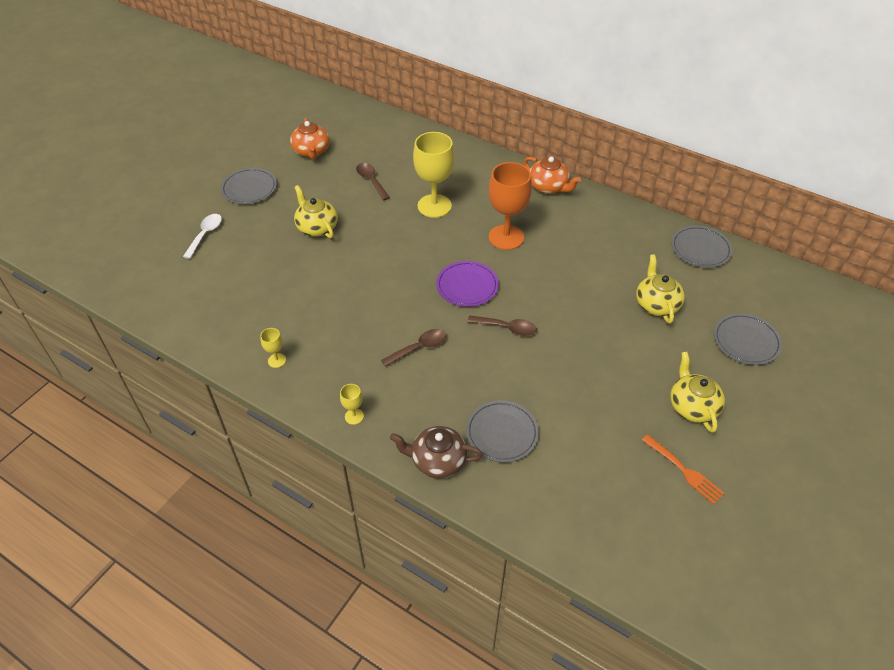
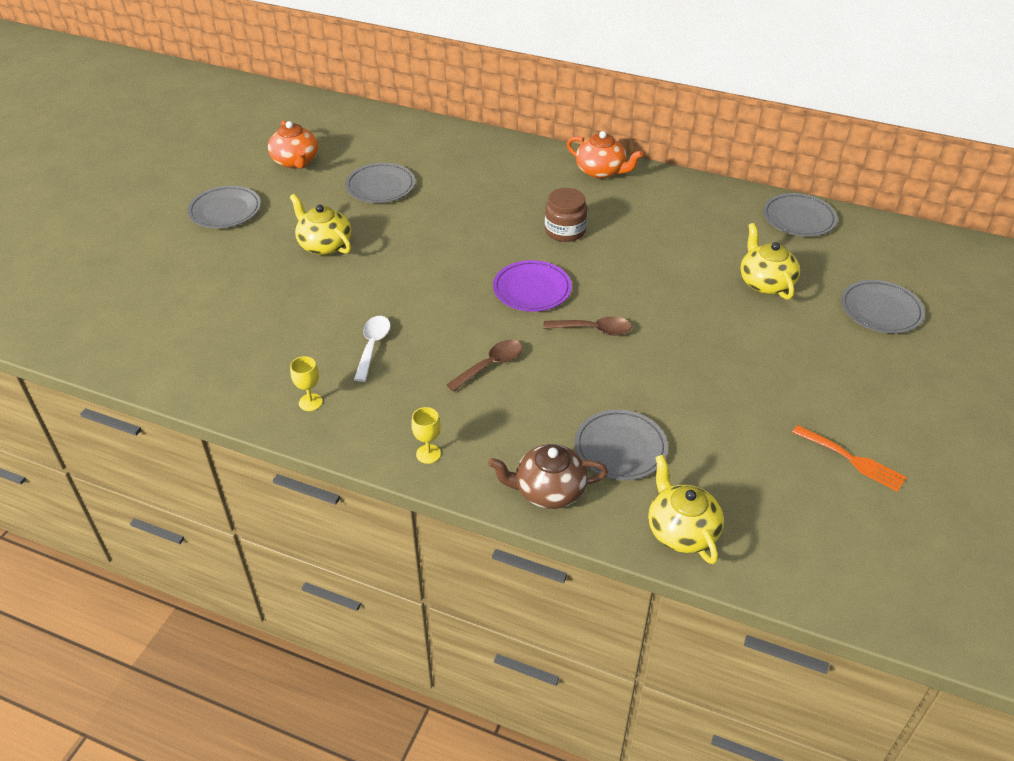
camera: 10 degrees left, 5 degrees down
(205, 234) = (179, 269): white spoon -> white spoon (372, 346)
(371, 181) = (380, 186): brown spoon -> grey plate
(434, 206) = (467, 206): yellow goblet -> none
(506, 237) = (565, 231): orange goblet -> brown jar
(692, 406) = (840, 388): yellow teapot -> yellow teapot (681, 530)

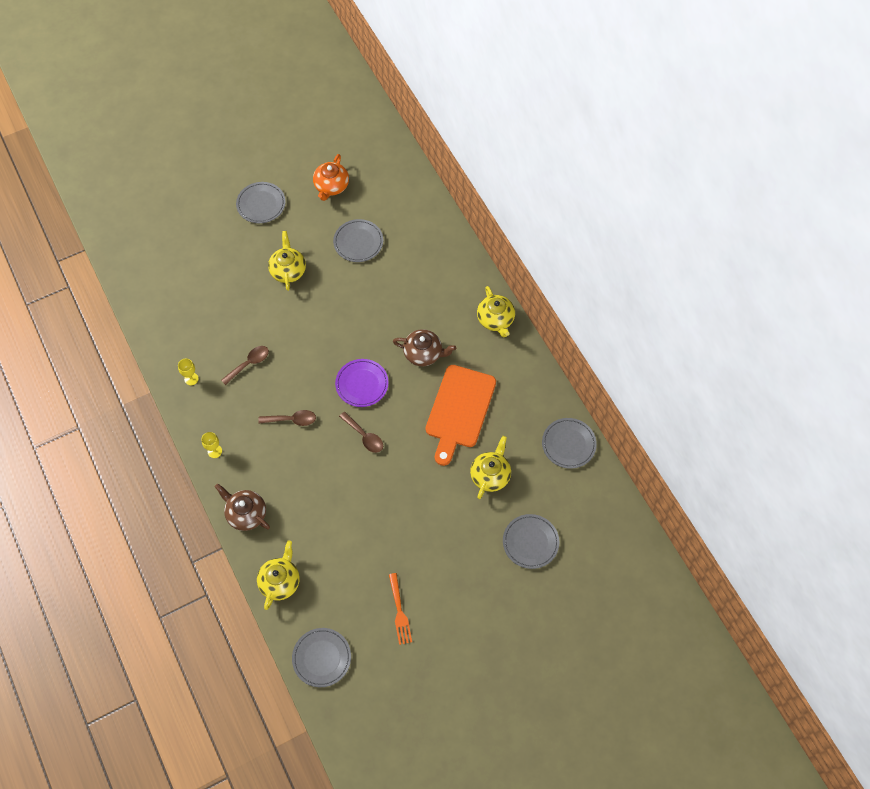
camera: 40 degrees right, 20 degrees up
(372, 346) = (249, 364): white spoon -> brown spoon
(565, 231) = (423, 353): brown jar -> brown teapot
(601, 171) = (495, 320): orange teapot -> yellow teapot
(620, 448) = (301, 517): grey plate -> grey plate (321, 658)
(662, 252) = (459, 410): none -> orange cutting board

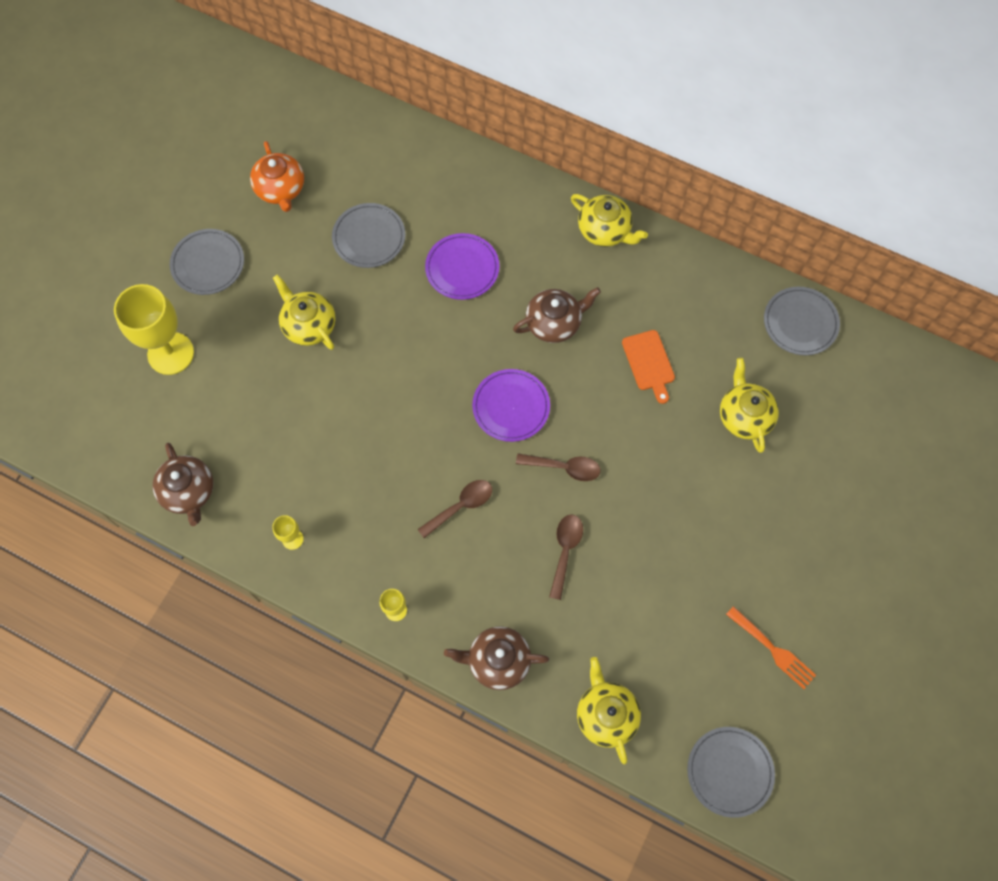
camera: 35 degrees left, 5 degrees up
(158, 319) = (188, 492): none -> brown teapot
(205, 241) = (170, 353): none -> yellow goblet
(249, 364) = (352, 472): brown spoon -> brown spoon (565, 551)
(396, 291) = (462, 268): none -> purple plate
(459, 410) = (649, 363): orange cutting board -> orange cutting board, size x0.51
(530, 542) = (850, 464): grey plate -> none

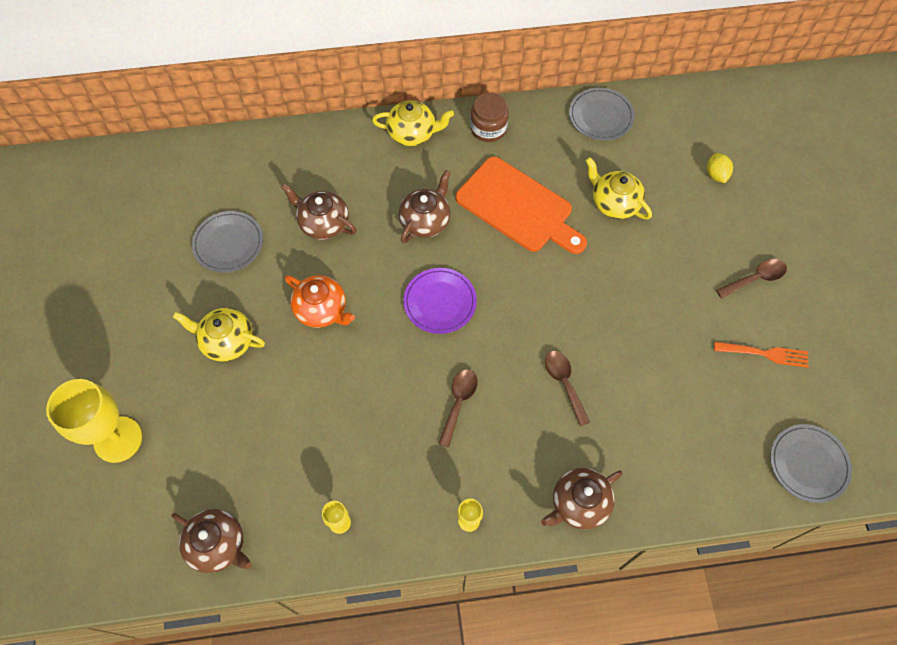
camera: 35 degrees left, 5 degrees down
(208, 264) = (100, 345): grey plate -> none
(281, 189) = (124, 249): orange teapot -> orange teapot (322, 310)
(462, 268) = (323, 223): purple plate -> brown teapot
(564, 467) = (515, 322): brown spoon -> brown spoon (755, 278)
(606, 714) = (690, 486): yellow teapot -> none
(649, 363) = (518, 207): orange cutting board -> orange cutting board, size x1.96
(680, 269) = (488, 128): none -> brown jar
(869, 452) = (716, 175): none -> yellow lemon

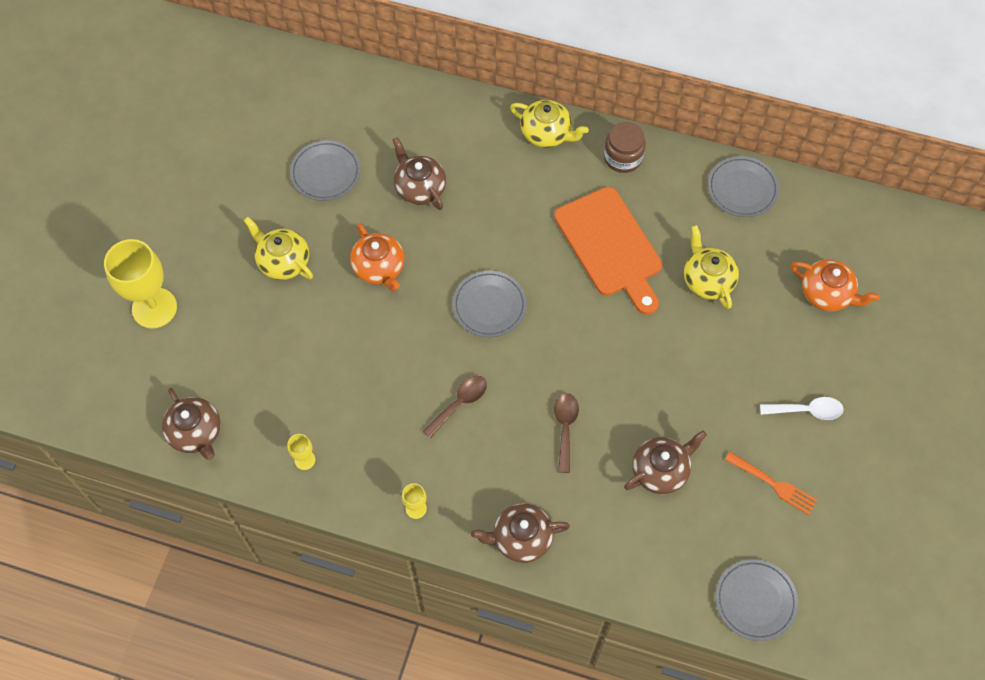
camera: 25 degrees right, 0 degrees up
(425, 220) = (515, 223): brown teapot -> brown teapot (661, 470)
(440, 302) = (489, 306): purple plate -> grey plate
(716, 175) = (827, 294): yellow lemon -> orange teapot
(755, 278) = (806, 410): brown spoon -> white spoon

